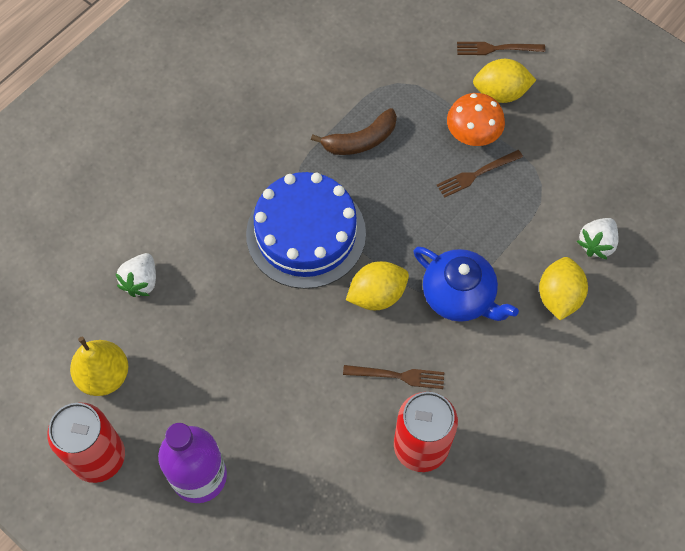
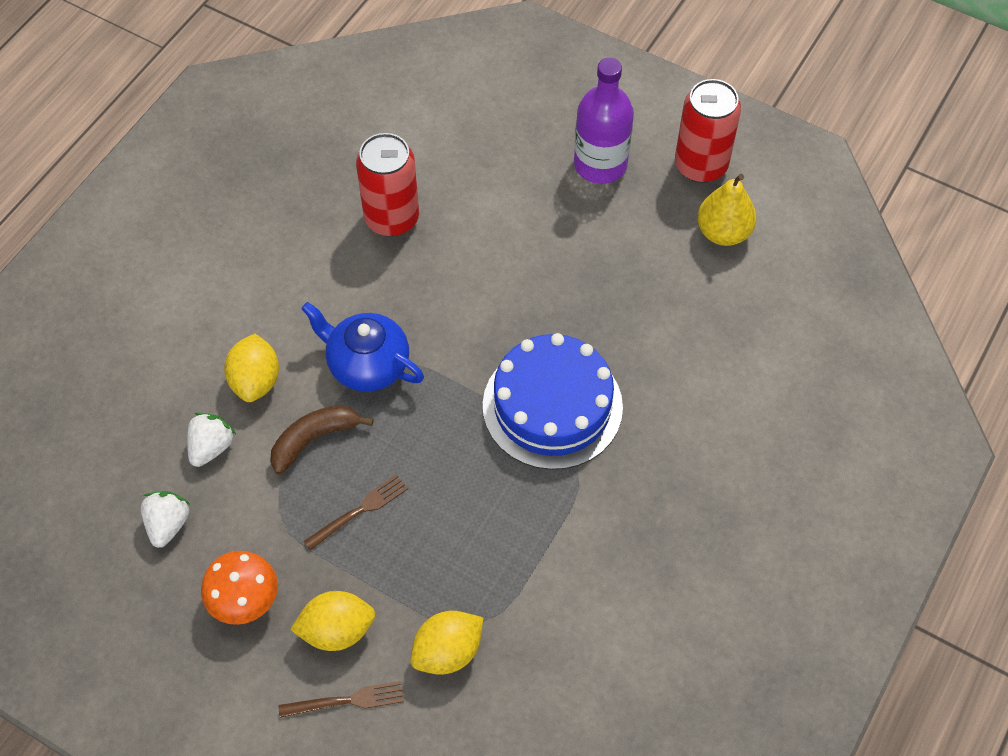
camera: 170 degrees right, 5 degrees down
(141, 281) = (720, 326): white strawberry -> white strawberry (168, 524)
(360, 140) = (510, 532): brown banana -> brown banana (314, 439)
(377, 295) = (459, 352): yellow lemon -> yellow lemon (448, 652)
(398, 376) = (423, 276): brown fork -> none
(473, 133) = (369, 565): orange mushroom -> orange mushroom (244, 599)

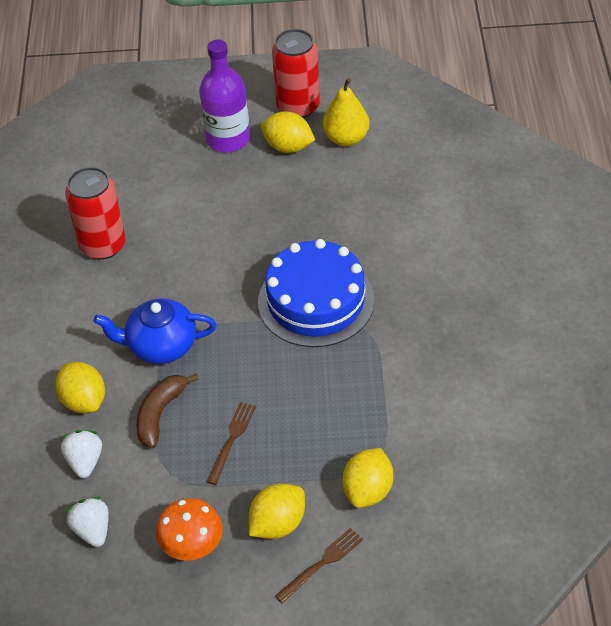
camera: 30 degrees left, 10 degrees down
(655, 208) = (288, 147): none -> yellow lemon

